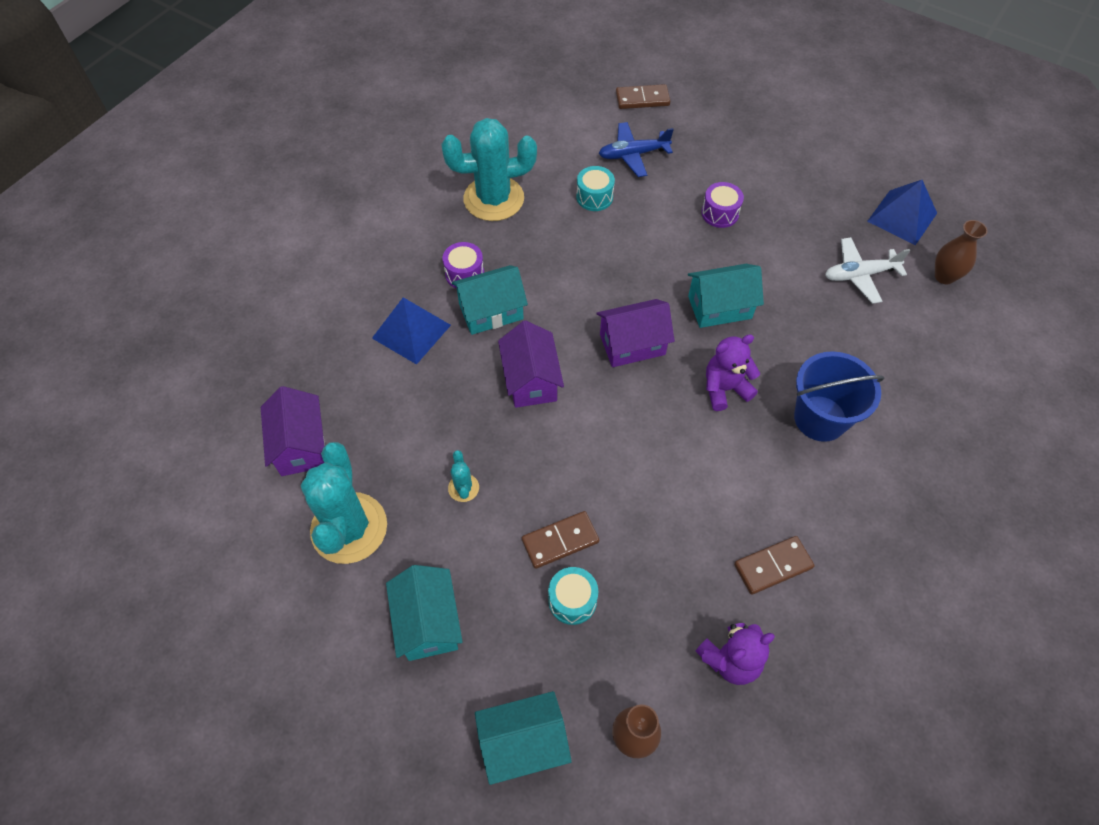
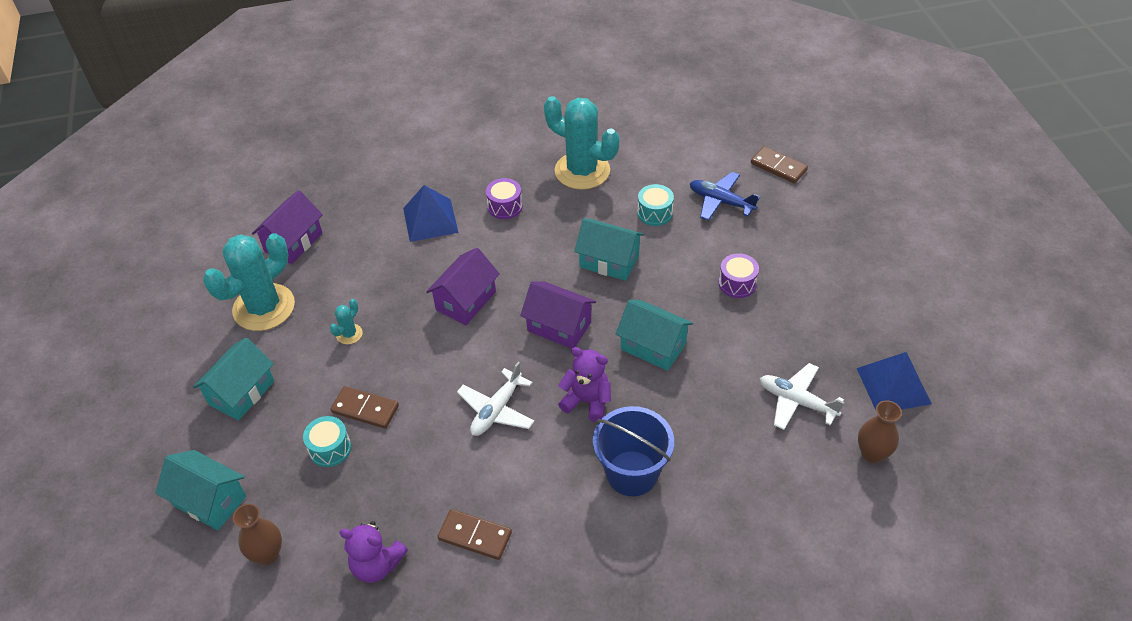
camera: 45 degrees right, 10 degrees down
(491, 311) = (493, 241): turquoise house -> turquoise house (609, 261)
(667, 451) = (497, 410): none -> white plane

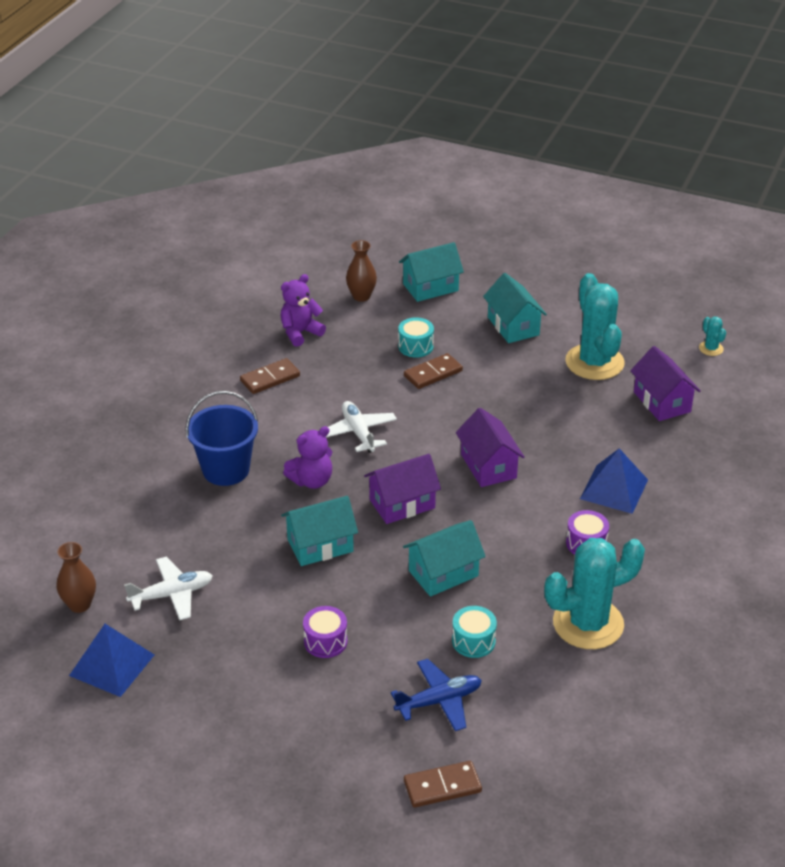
camera: 125 degrees right, 10 degrees down
(349, 334) = (518, 393): turquoise cactus -> turquoise cactus (711, 348)

